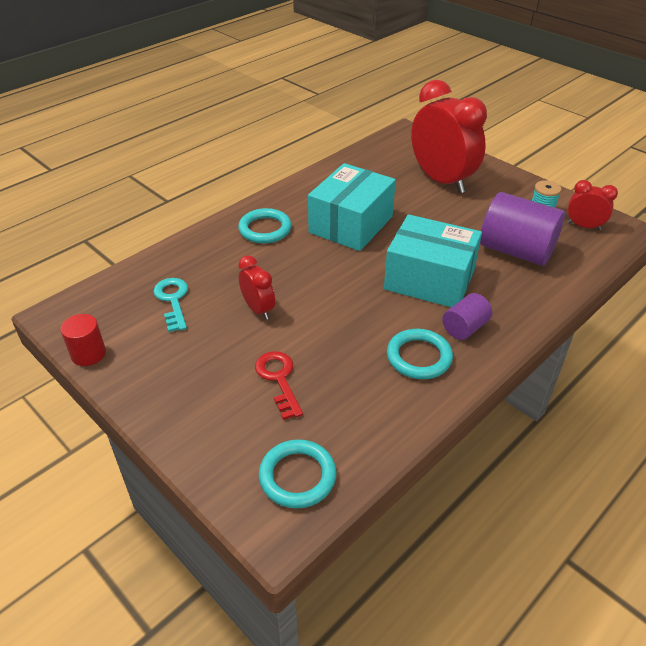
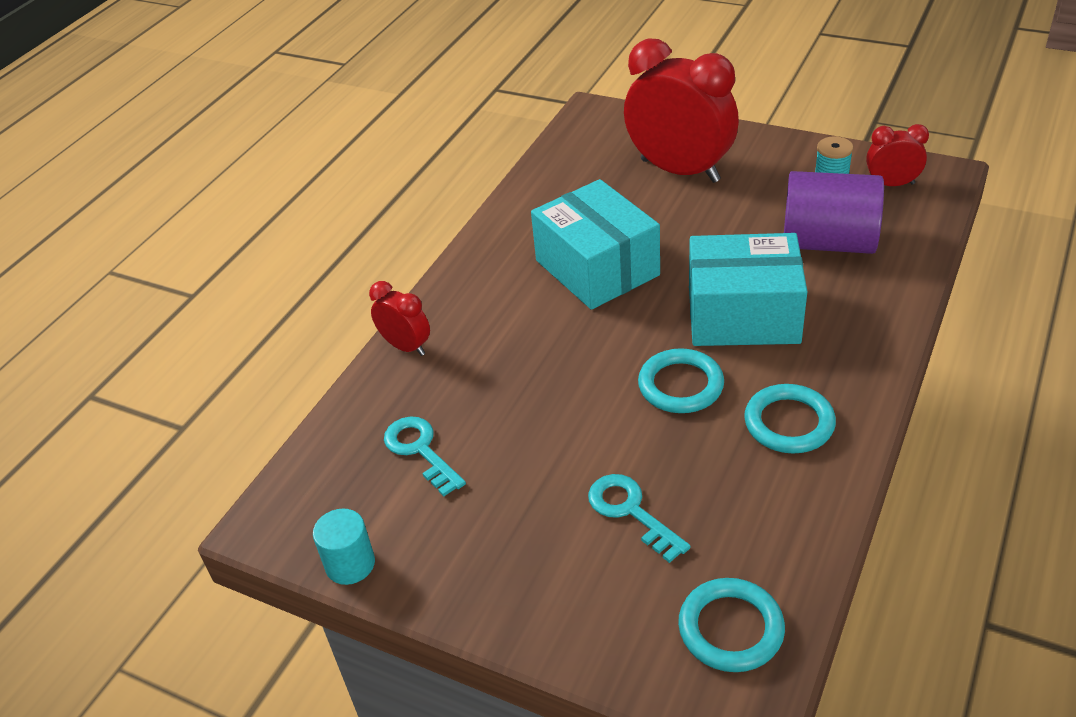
camera: 15 degrees left, 0 degrees up
(88, 354) = (350, 564): red cylinder -> turquoise cylinder
(258, 309) = (545, 425): red clock -> red clock (406, 346)
(265, 229) = (484, 309): turquoise ring -> turquoise ring (680, 385)
(278, 379) = (630, 511): red key -> turquoise key
(351, 224) = (597, 268): turquoise box -> turquoise box turned 45 degrees counterclockwise
(464, 328) = (823, 366): purple cylinder -> none

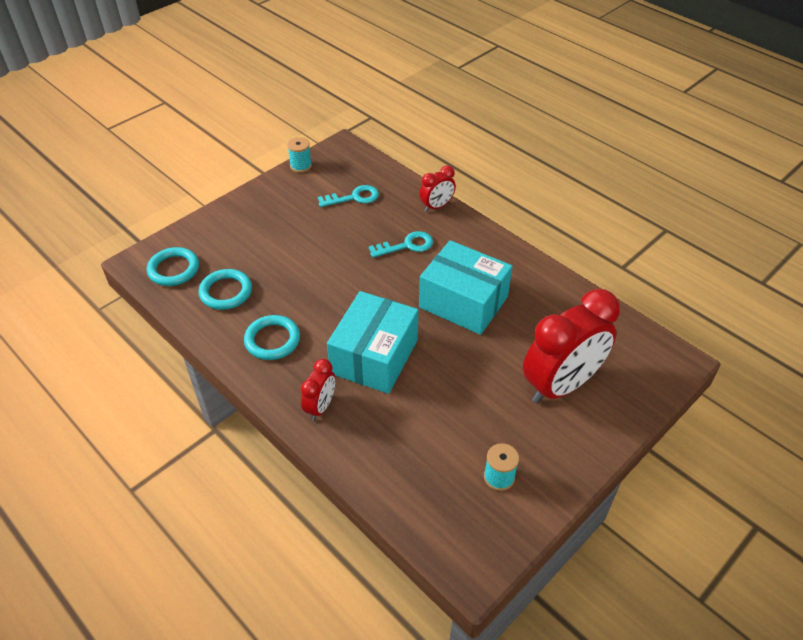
camera: 105 degrees right, 5 degrees up
(350, 564) = (301, 166): turquoise cylinder -> turquoise spool
(597, 268) = (463, 302): turquoise box -> turquoise box turned 45 degrees clockwise
(630, 511) = (262, 258): turquoise key -> turquoise key (407, 245)
(680, 385) = (333, 305): turquoise ring -> turquoise ring (226, 292)
(828, 242) = (422, 437): purple cylinder -> none
(891, 184) = (475, 520): red clock -> red clock (320, 407)

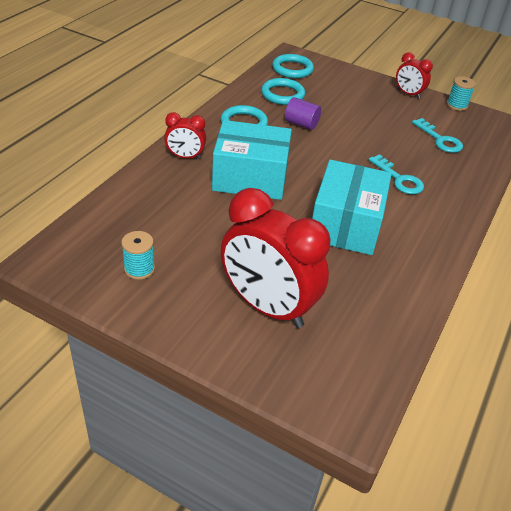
camera: 70 degrees right, 5 degrees down
(291, 291) = (301, 124): none -> purple cylinder
(436, 206) = (470, 192): red clock -> red clock (408, 94)

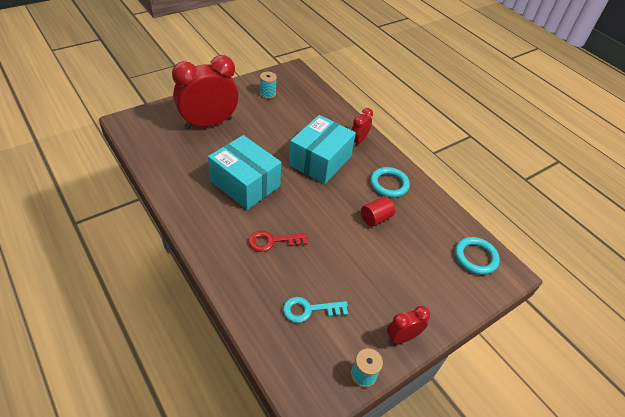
camera: 115 degrees right, 5 degrees up
(282, 94) = (427, 227): turquoise ring -> none
(301, 124) = (375, 218): purple cylinder -> red cylinder
(399, 179) = (272, 241): turquoise key -> red key

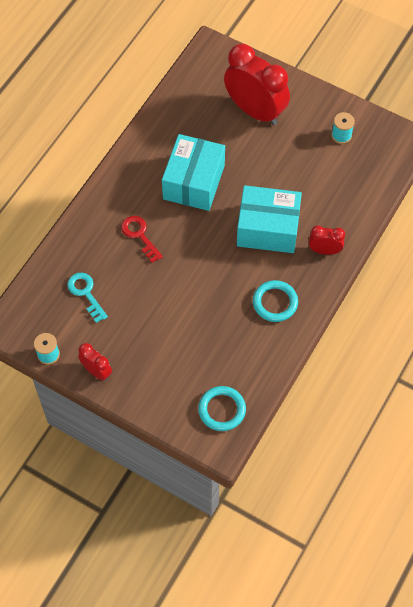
camera: 70 degrees right, 15 degrees up
(375, 218) = (219, 306): red cylinder -> none

